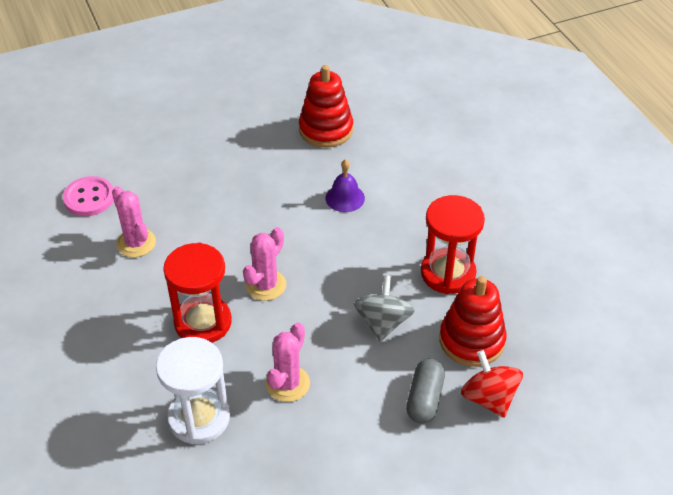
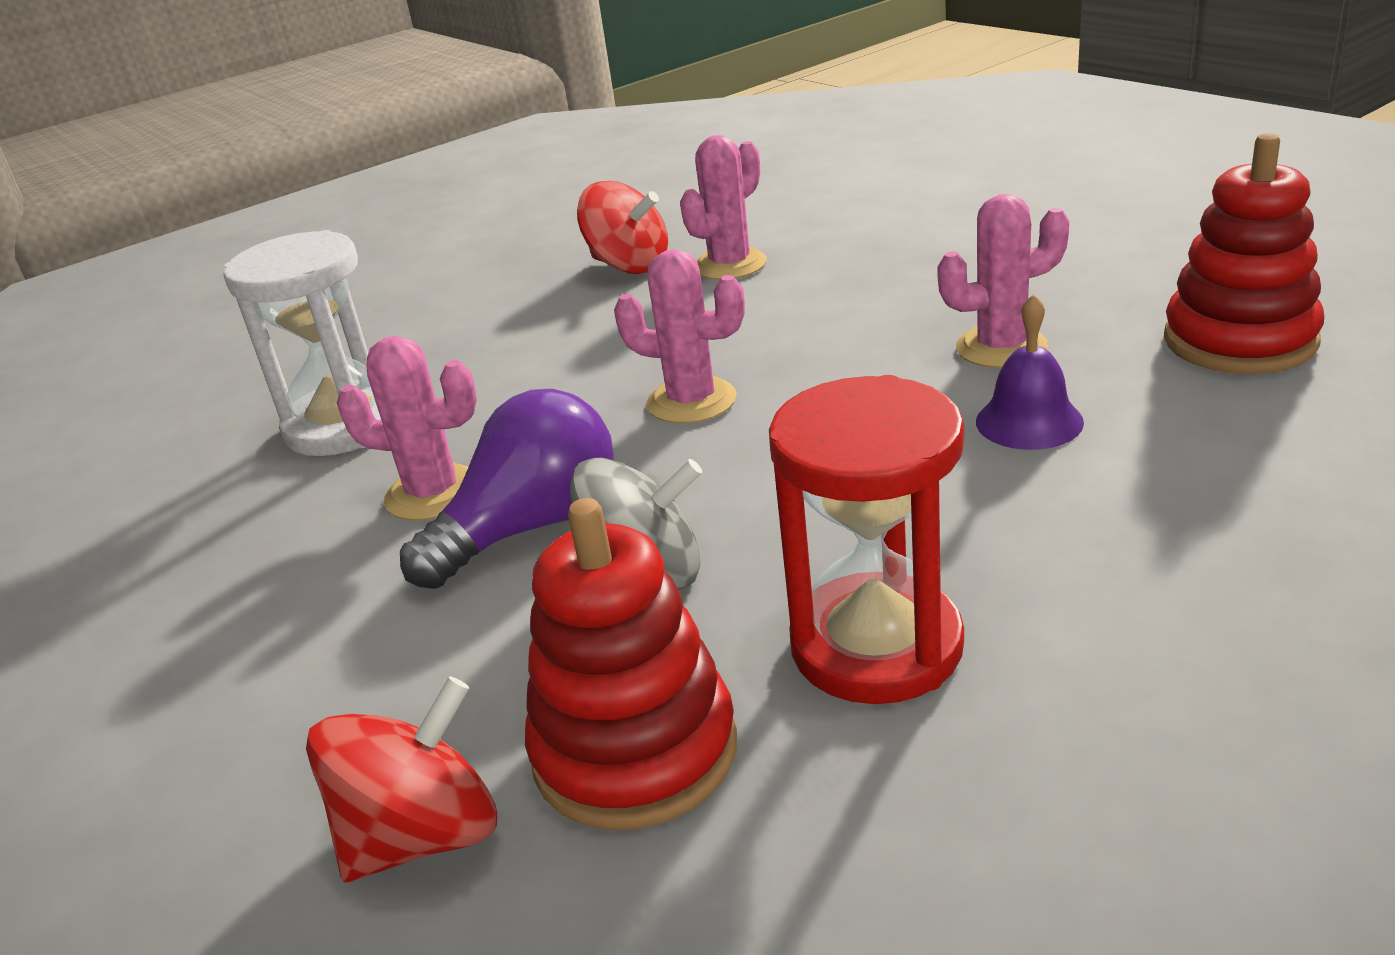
camera: 80 degrees right, 15 degrees down
(89, 198) = (808, 206): pink button -> none
(101, 281) = (629, 266): none -> red spinning top
(203, 322) = (568, 368): red hourglass -> none
(287, 186) = (1001, 347): none -> pink cactus
(333, 352) = (530, 527): none -> purple light bulb
(424, 399) = (409, 701): grey capsule -> none

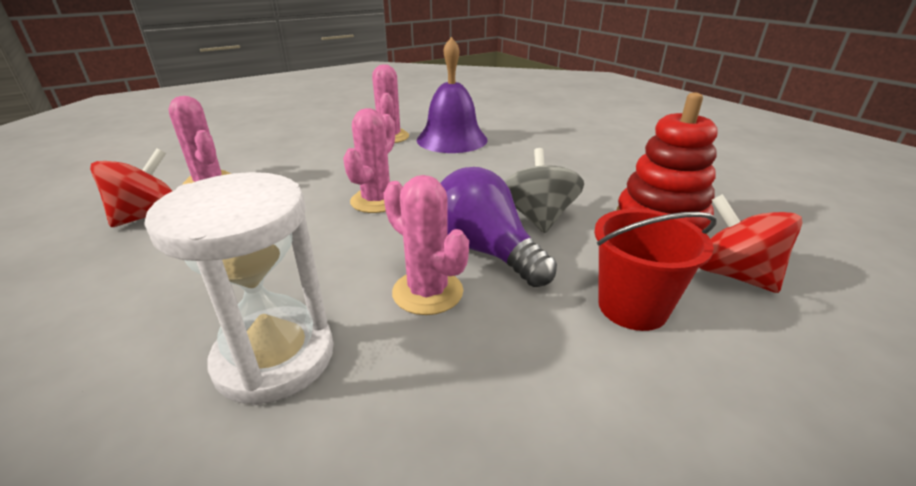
camera: 90 degrees left, 0 degrees up
(359, 683) = (632, 307): none -> red bucket
(433, 493) = (427, 292): pink cactus -> pink cactus turned 60 degrees counterclockwise
(876, 646) = (590, 175): red hourglass -> none
(1029, 421) = (452, 139): purple bell -> purple bell, size x1.71
(1239, 340) = (420, 109): red stacking toy -> none

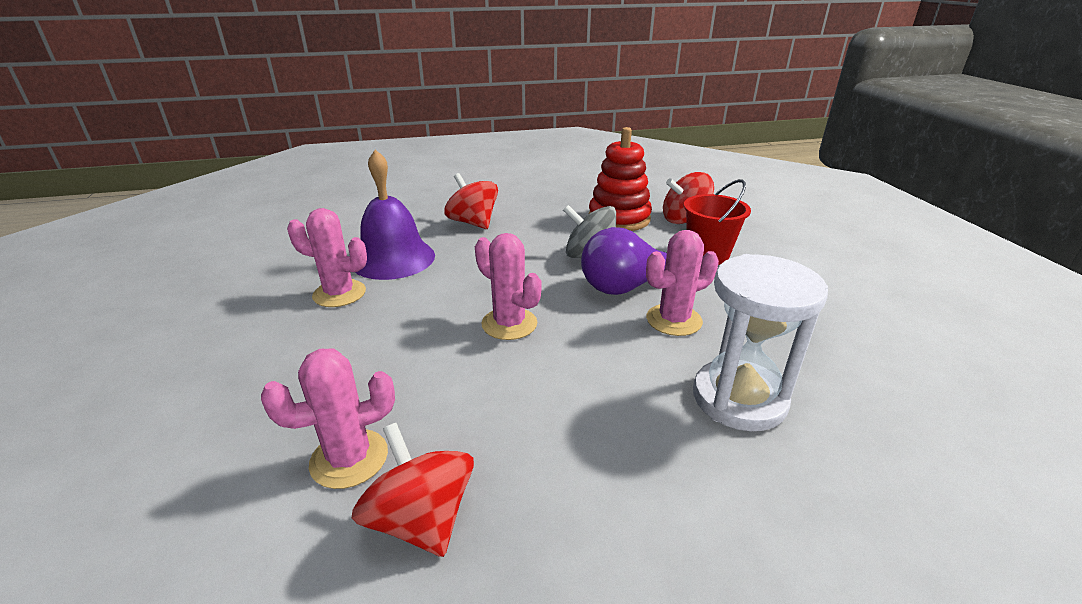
camera: 70 degrees left, 0 degrees up
(547, 151) = (473, 223): none -> red spinning top

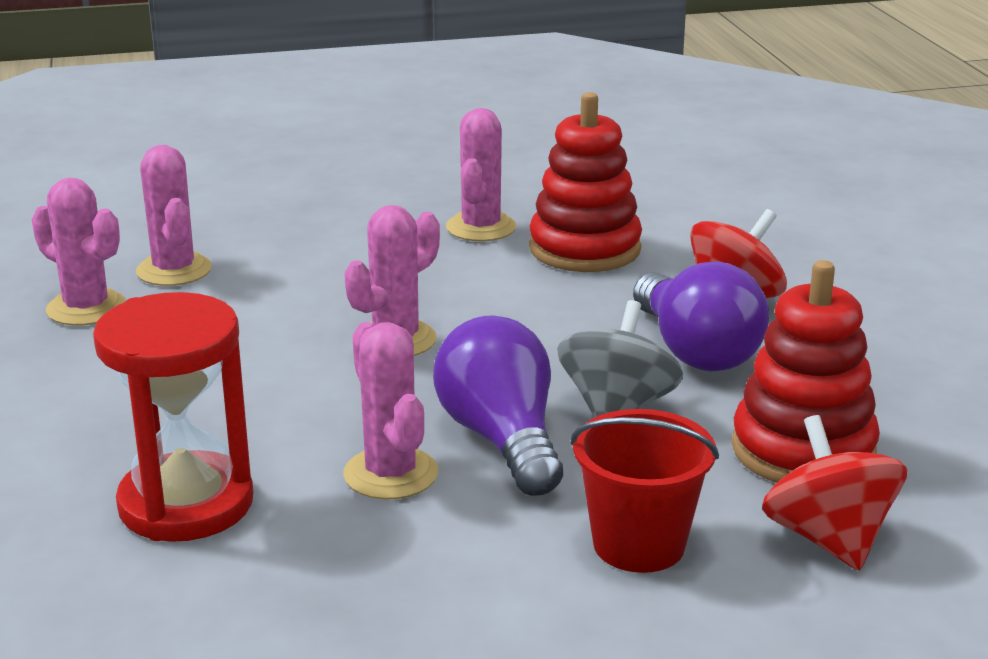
camera: 90 degrees right, 5 degrees down
(393, 258) = (585, 249): purple bell -> red stacking toy
(421, 519) = (86, 308): red spinning top -> pink cactus
(529, 234) = (695, 351): none -> purple light bulb
(739, 399) = (186, 504): white hourglass -> red hourglass

